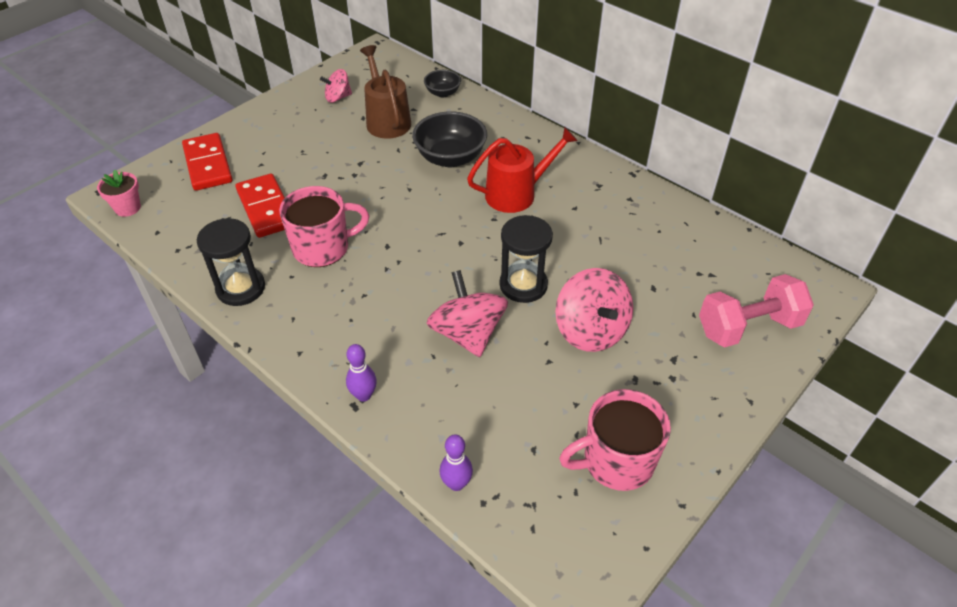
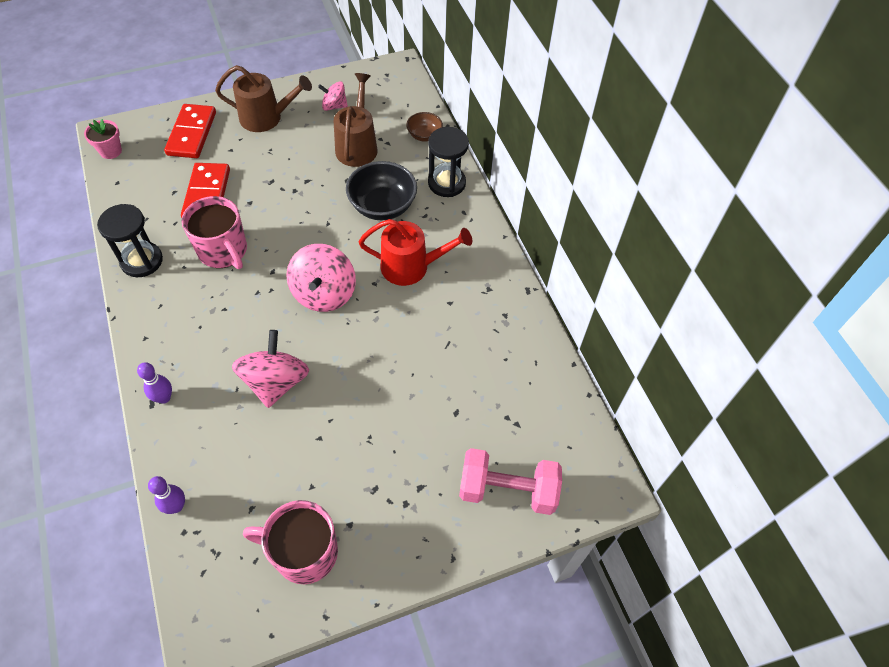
camera: 25 degrees right, 10 degrees up
(277, 127) = (266, 118): none -> brown watering can
(323, 248) = (223, 251): pink mug -> pink mug turned 45 degrees clockwise
(442, 93) = (424, 135): black bowl -> brown bowl
(523, 285) = (351, 358): black hourglass -> black hourglass (446, 183)
(591, 330) = (373, 427): pink spinning top -> pink spinning top (324, 293)

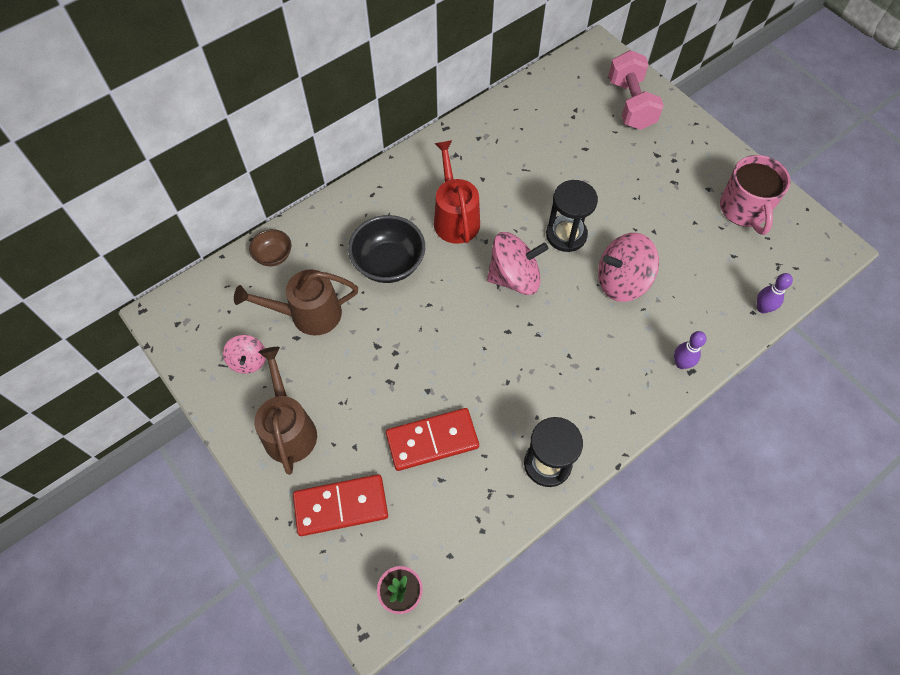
camera: 105 degrees left, 5 degrees up
(223, 251) = (502, 387): pink mug -> none
(446, 183) = (338, 217): black hourglass -> black hourglass (566, 235)

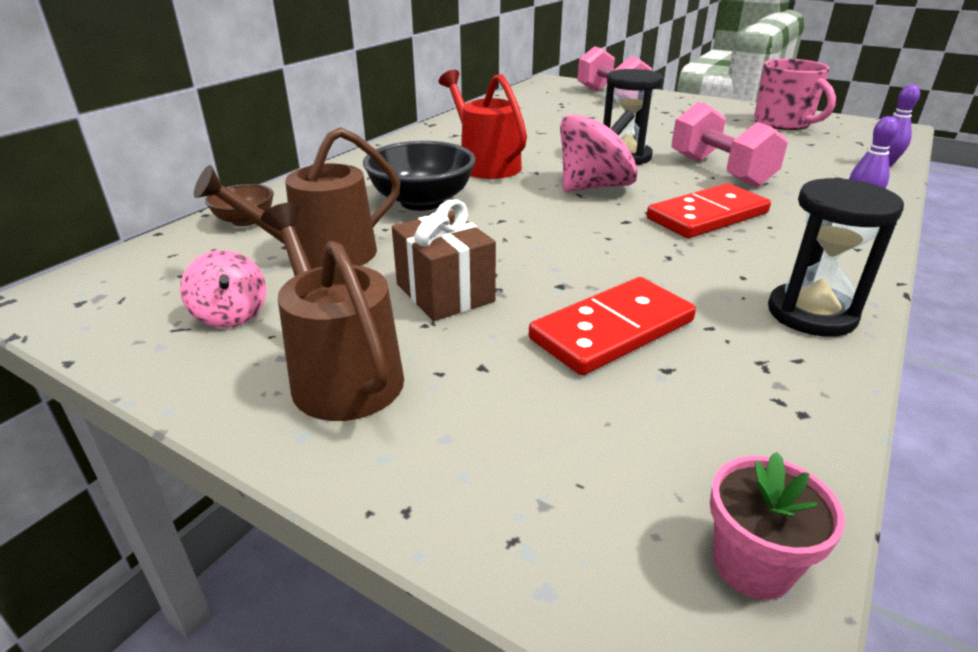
camera: 20 degrees left, 30 degrees down
(341, 506) = (507, 451): red domino -> red domino (707, 216)
(362, 377) = (445, 293): none -> brown gift
(622, 281) = (720, 171): pink spinning top -> pink dumbbell

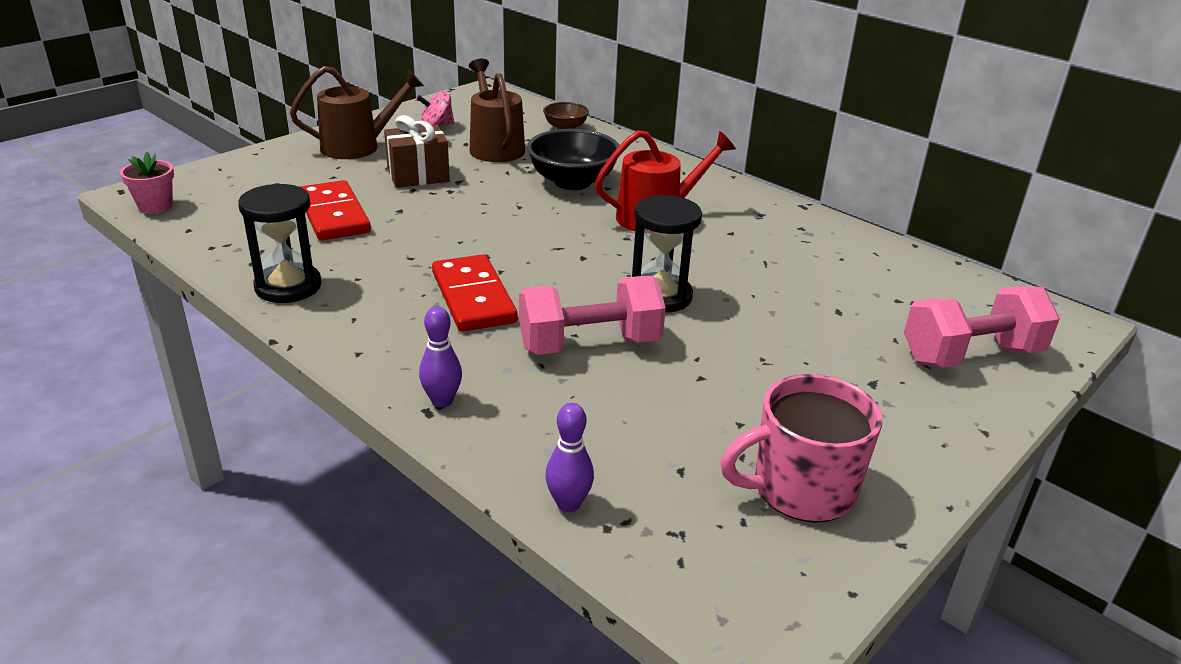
camera: 100 degrees right, 0 degrees up
(594, 187) = (573, 258): pink spinning top -> none

